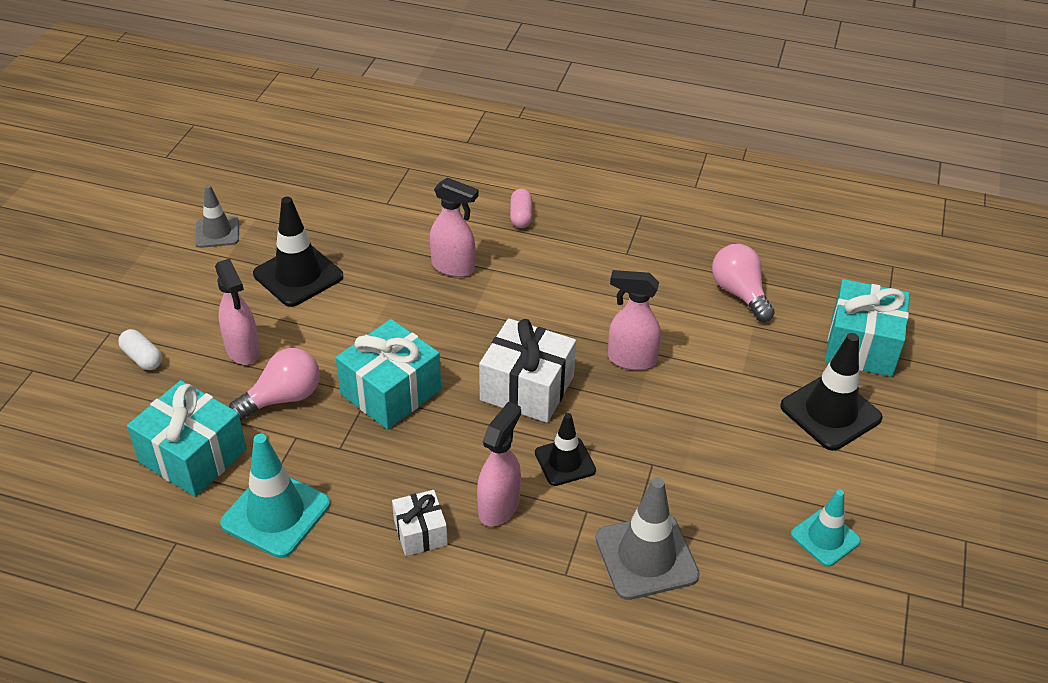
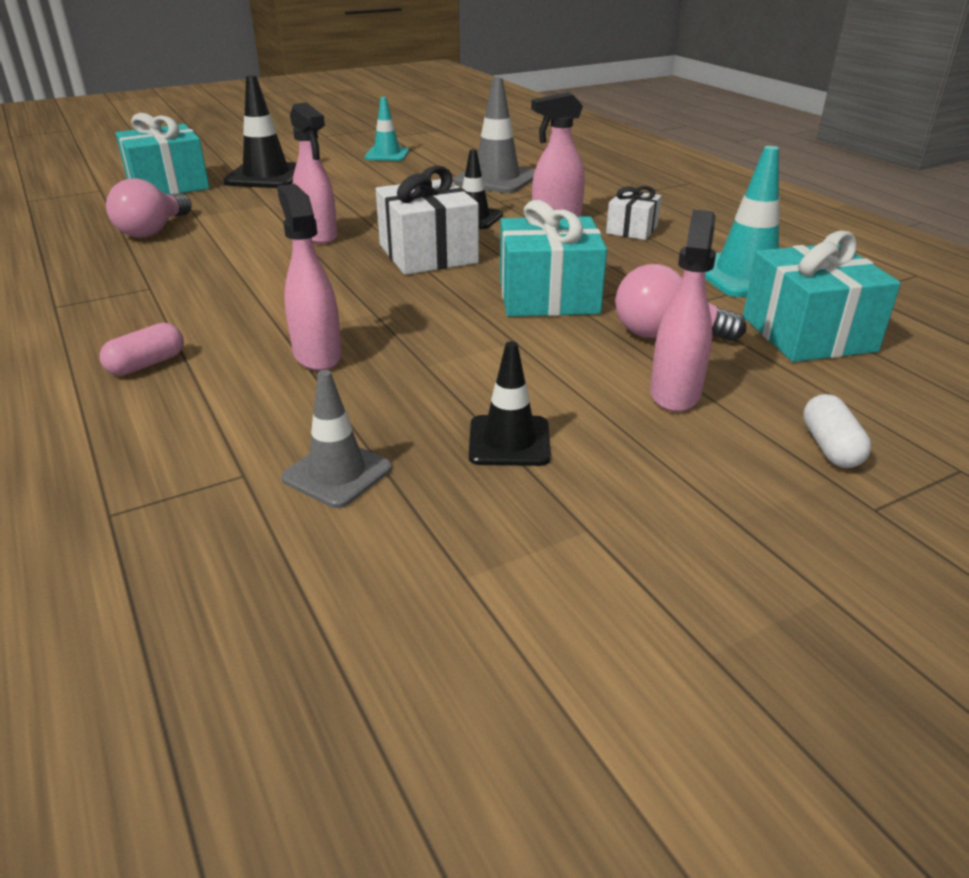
camera: 135 degrees left, 10 degrees down
(217, 232) = (564, 588): grey traffic cone -> grey traffic cone (337, 473)
(298, 275) = (509, 441): black traffic cone -> black traffic cone, size x0.63

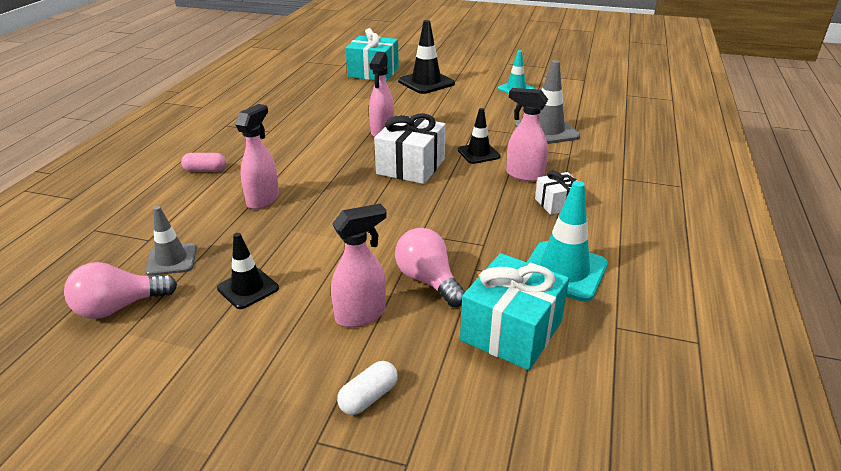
camera: 45 degrees right, 0 degrees up
(153, 231) = (322, 99): pink light bulb -> pink light bulb (119, 307)
(548, 297) = (417, 223): turquoise gift -> none

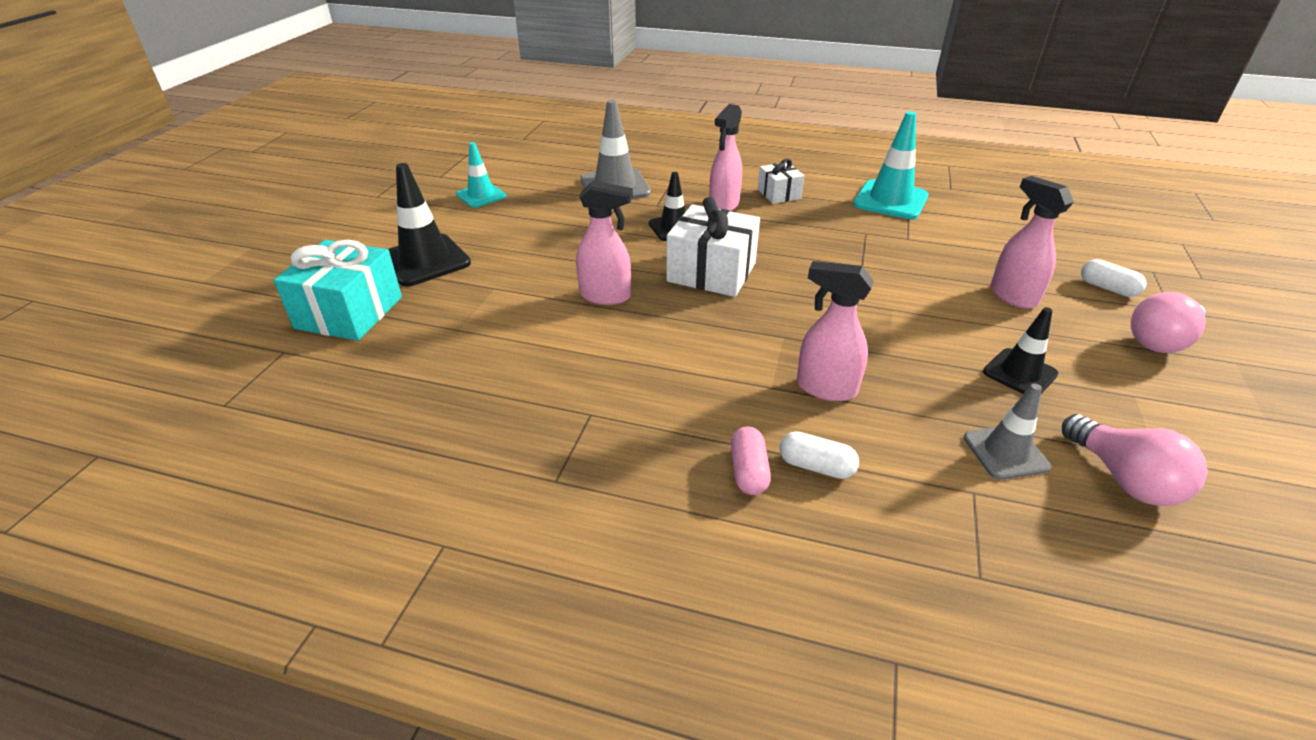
camera: 90 degrees left, 5 degrees up
(198, 190) = (816, 466): none -> white capsule
(428, 281) = (939, 261): pink light bulb -> pink light bulb (1160, 341)
(511, 331) = (983, 226): turquoise gift -> none

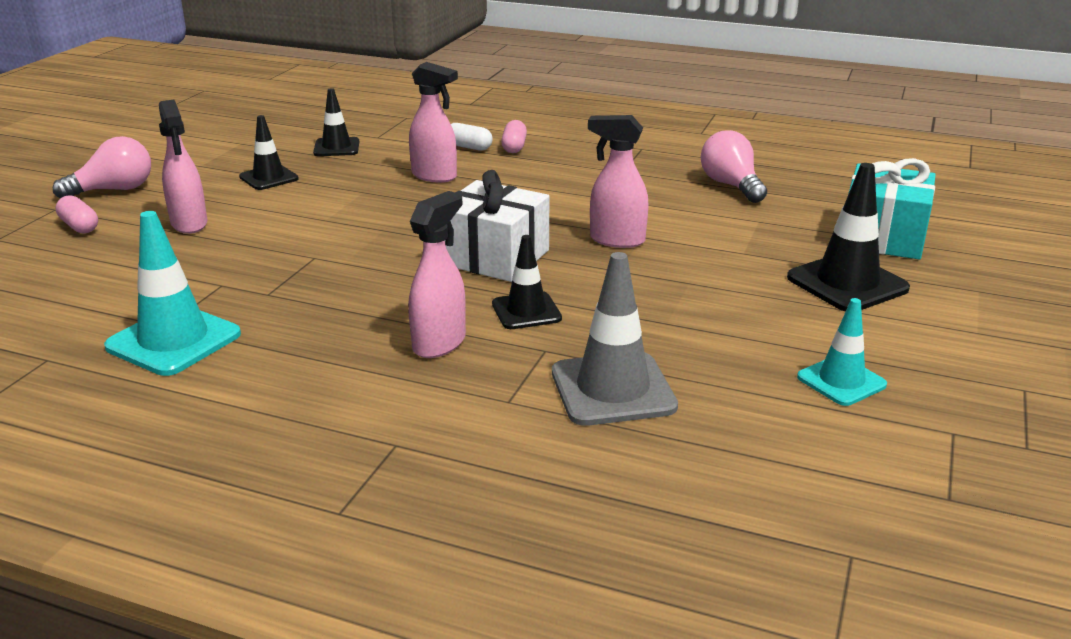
camera: 175 degrees left, 10 degrees down
(779, 194) = (339, 361): white gift -> none
(1005, 452) = (336, 147): grey traffic cone -> black traffic cone
(1107, 288) = (79, 226): white capsule -> pink capsule
(1124, 479) = (276, 137): pink light bulb -> pink light bulb (731, 185)

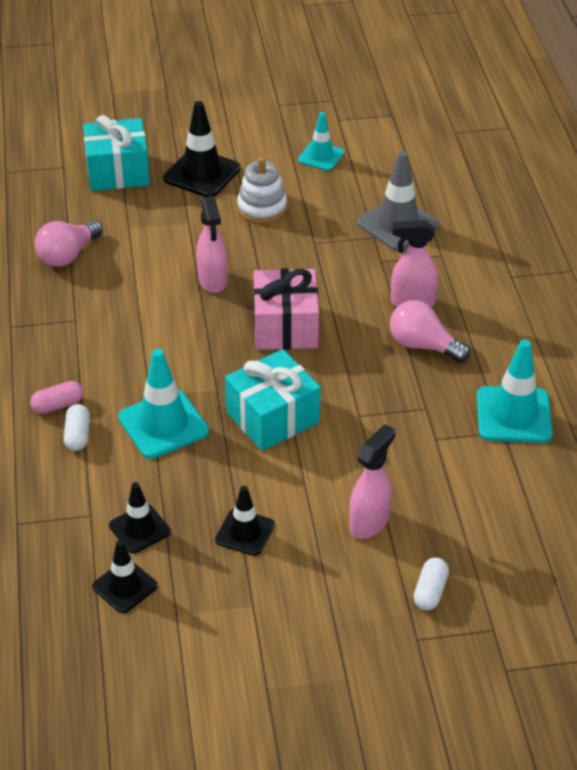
camera: 120 degrees left, 15 degrees up
(79, 226) = (430, 591): pink capsule -> white capsule
(114, 190) = (351, 627): pink light bulb -> pink light bulb (423, 345)
(375, 218) = (272, 417): none -> turquoise gift
(434, 176) = (163, 424): pink spray bottle -> turquoise traffic cone
(494, 257) = (285, 327): white gift -> pink gift
(526, 311) = (345, 284): black traffic cone -> black traffic cone (125, 586)
(737, 302) = (262, 208): none -> white stacking toy

